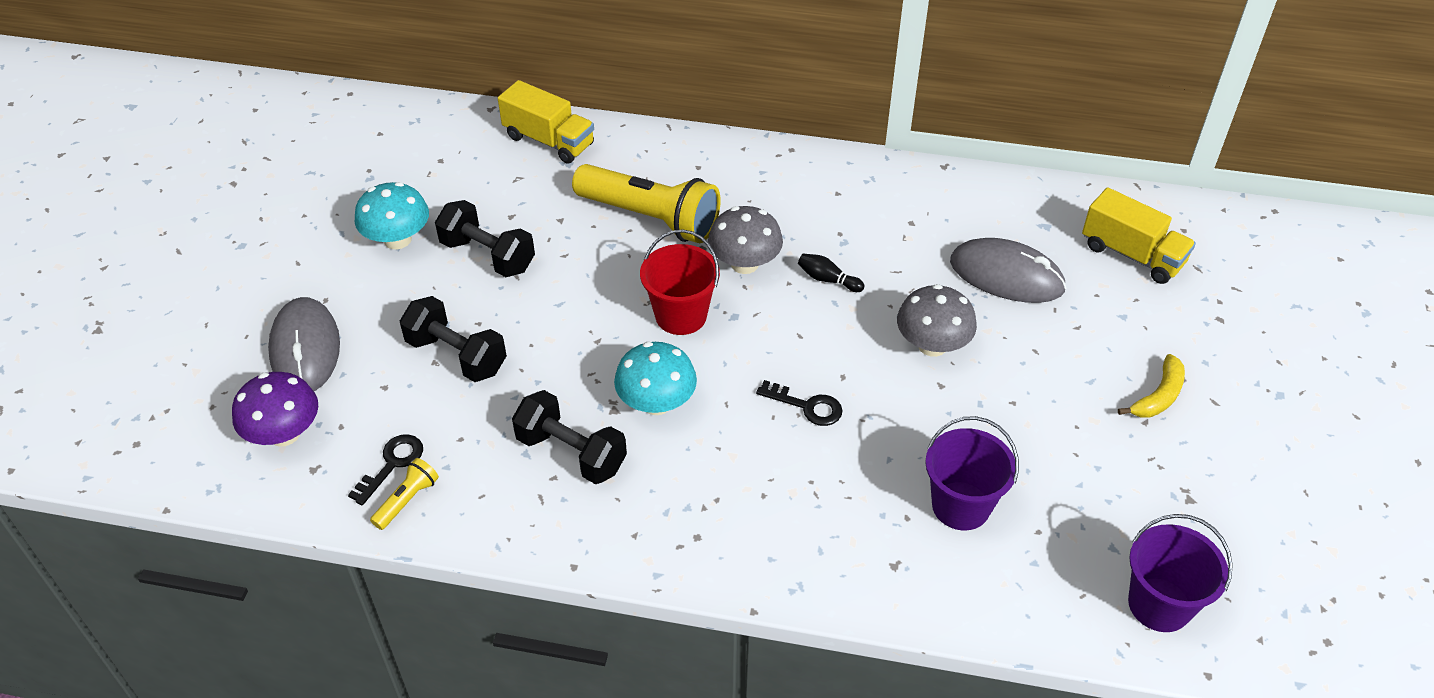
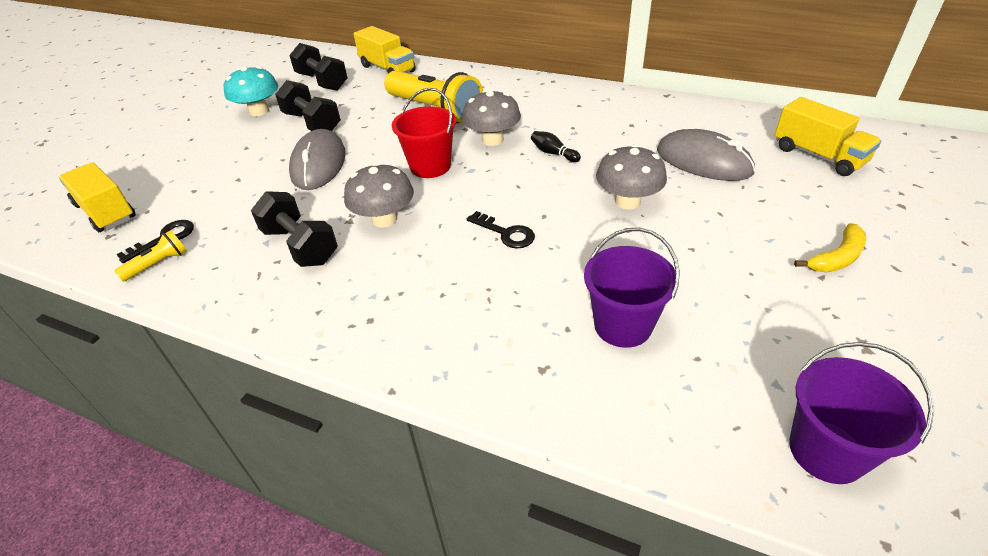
camera: 15 degrees right, 5 degrees down
(284, 434) = (106, 212): purple mushroom -> yellow truck
(305, 349) = (158, 164): grey mouse -> grey mouse (319, 164)
(457, 356) = (255, 176): black dumbbell -> black dumbbell (322, 82)
(656, 403) = (384, 219): turquoise mushroom -> grey mushroom

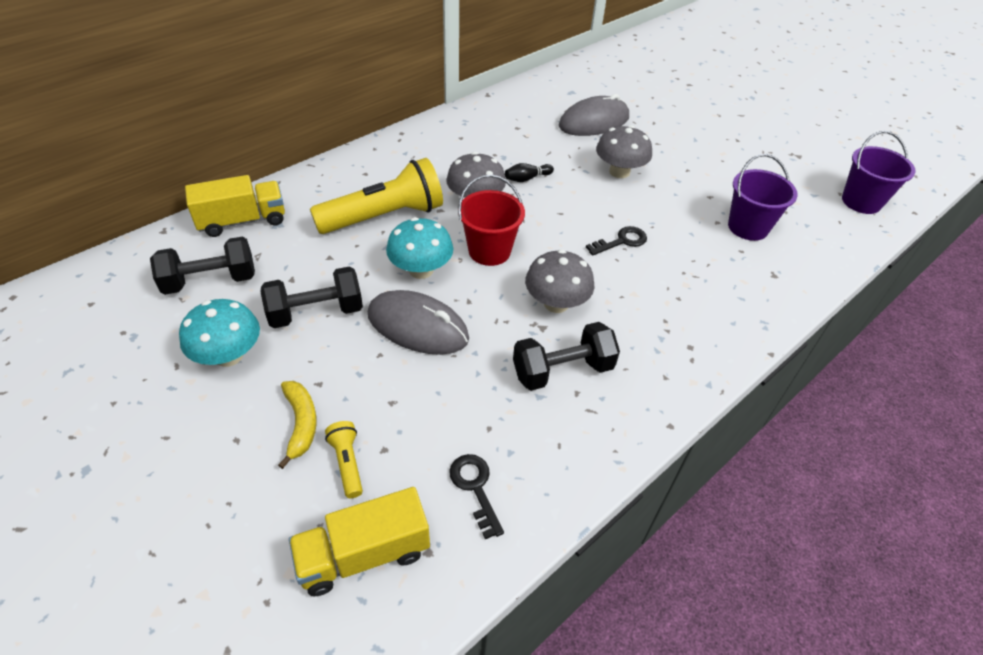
camera: 70 degrees left, 5 degrees up
(158, 264) = (523, 497): yellow flashlight -> yellow flashlight (347, 463)
(383, 145) = (421, 270): none -> turquoise mushroom
(818, 156) = (621, 81): yellow truck -> none
(837, 257) = (724, 127): yellow banana -> yellow banana (301, 423)

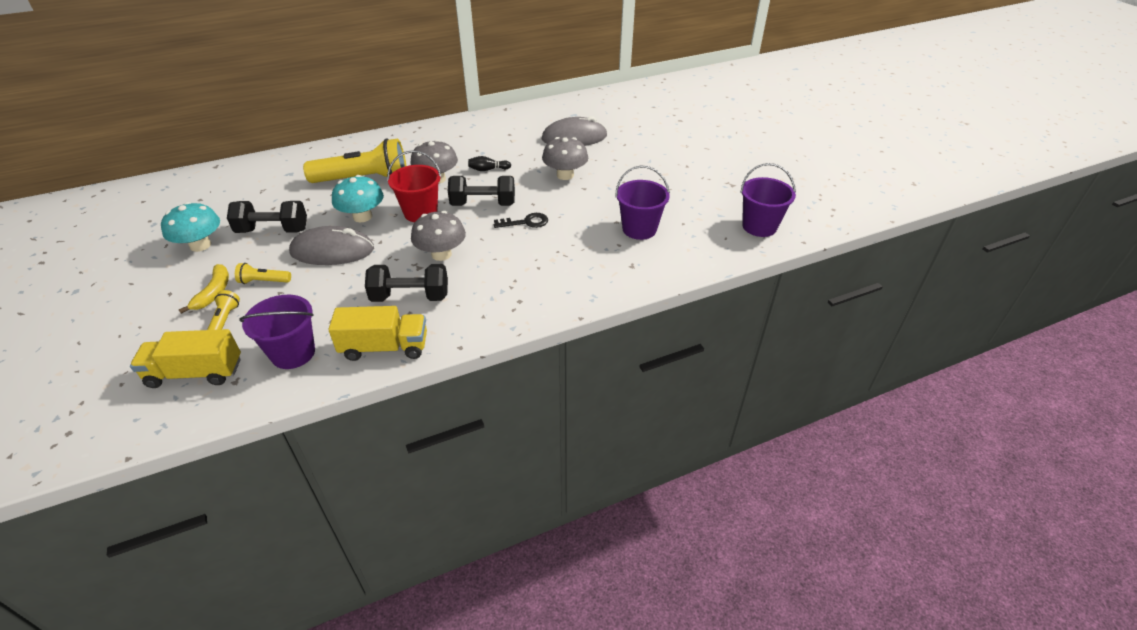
camera: 20 degrees right, 5 degrees down
(210, 281) = (222, 200): black dumbbell -> black dumbbell (483, 204)
(242, 221) = (268, 168): yellow truck -> yellow truck (385, 347)
(358, 391) = (264, 281): none -> yellow flashlight
(417, 326) = (332, 251): grey mouse -> grey mouse turned 45 degrees counterclockwise
(475, 488) = (293, 353): black key -> purple bucket

